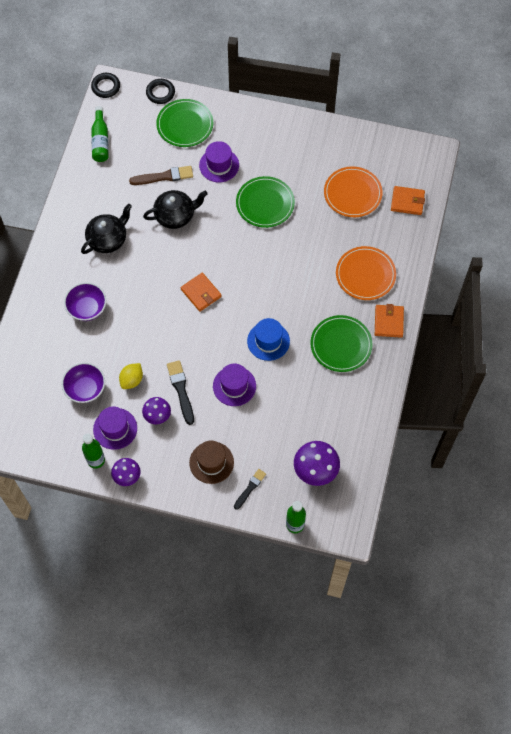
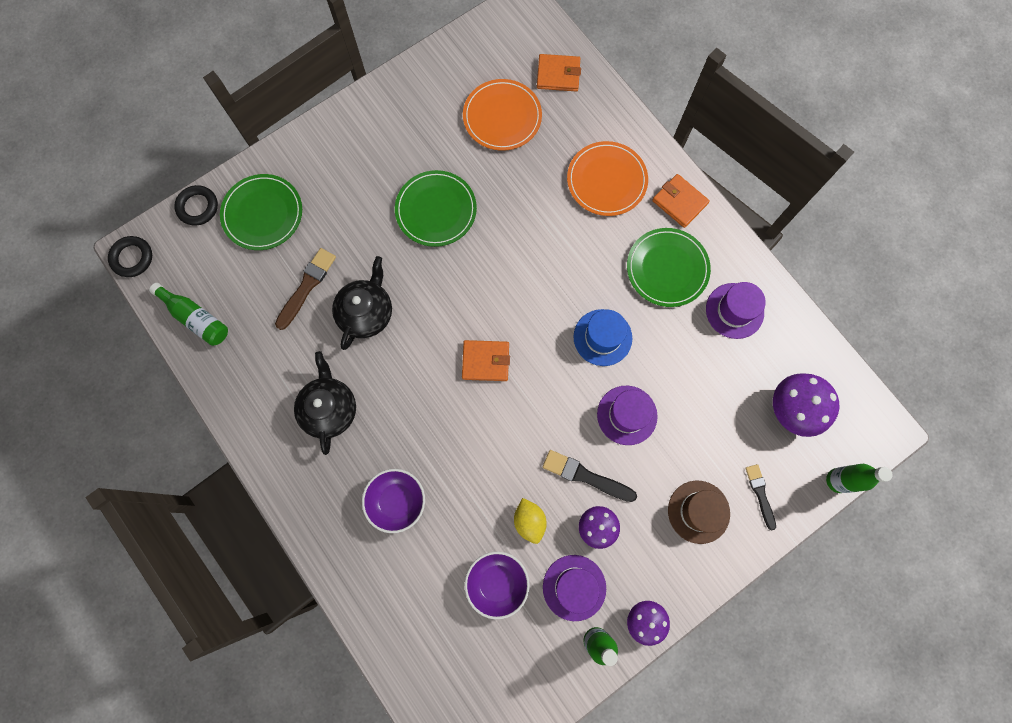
camera: 50 degrees left, 10 degrees up
(219, 165) = (346, 219): purple hat -> purple hat (734, 311)
(407, 202) = (558, 75): orange wallet -> orange wallet turned 45 degrees clockwise

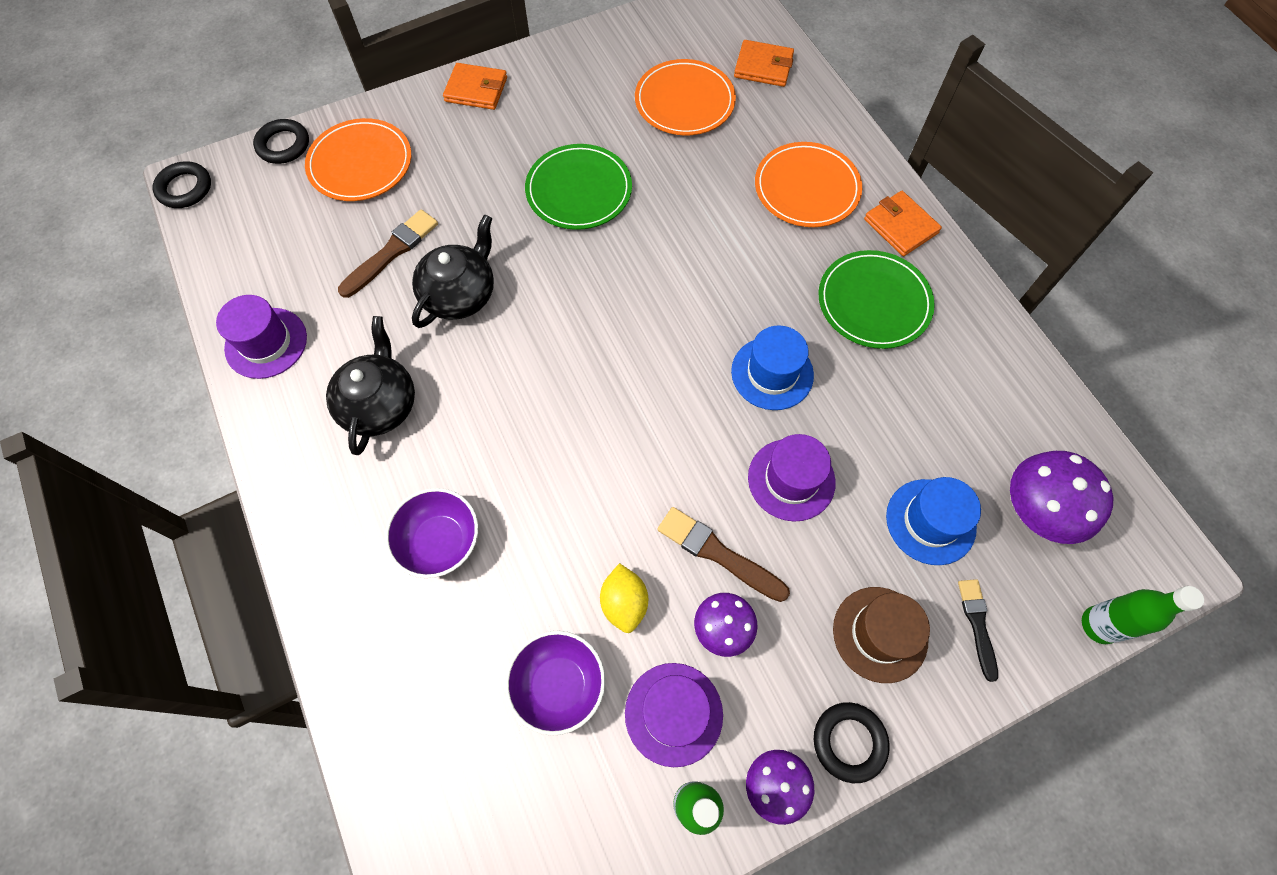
camera: 10 degrees right, 10 degrees down
(196, 318) = (240, 268): green bottle -> none
(262, 214) = (360, 163): green plate -> orange plate
(485, 361) = (605, 378): orange wallet -> orange wallet (476, 89)
(586, 476) = (718, 553): black brush -> brown brush
(687, 584) = (849, 742): none -> black ring
(723, 428) = (930, 521): none -> blue hat
(734, 311) = (962, 368): purple hat -> purple hat (266, 343)

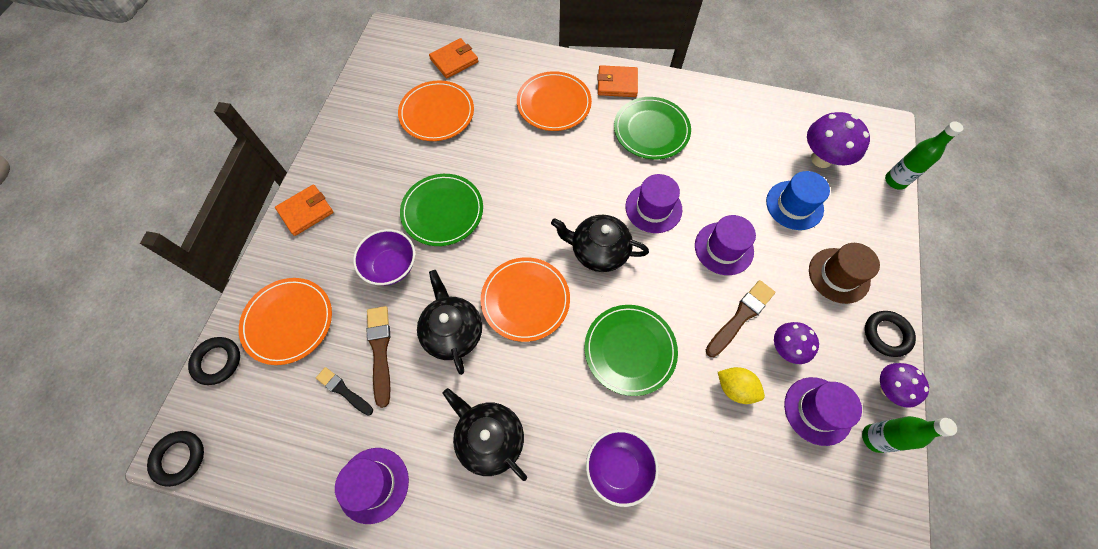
camera: 50 degrees left, 0 degrees up
(548, 330) = (525, 300): none -> orange plate
(558, 685) = (760, 462): purple bowl -> purple bowl (391, 266)
(578, 466) = (630, 350): none -> green plate
(666, 357) = (598, 251): none -> black teapot
(718, 553) = (740, 317): brown brush -> brown brush turned 150 degrees clockwise
(772, 373) = (653, 208): blue hat -> purple hat
(977, 625) = (862, 229): black brush -> black brush (343, 391)

